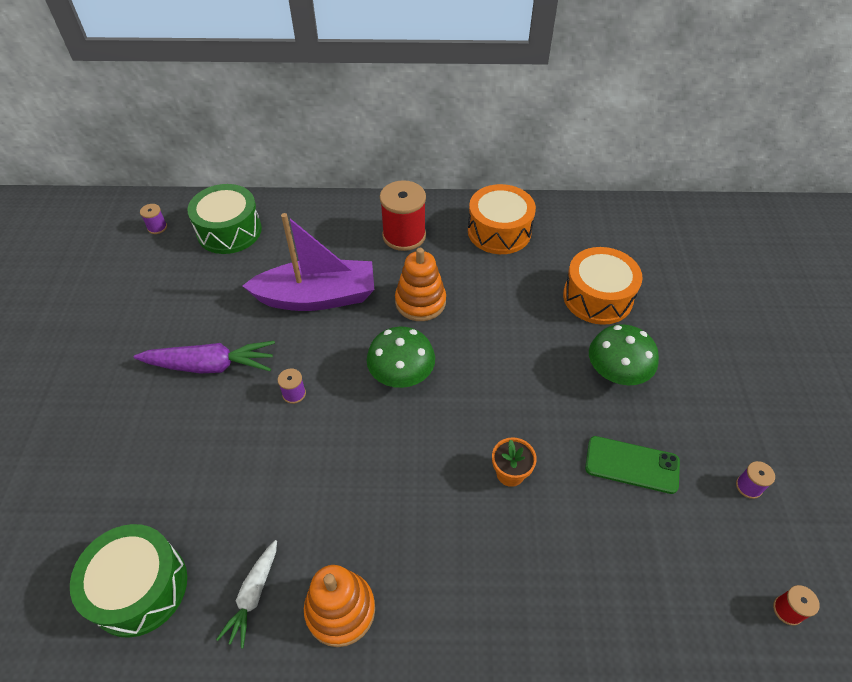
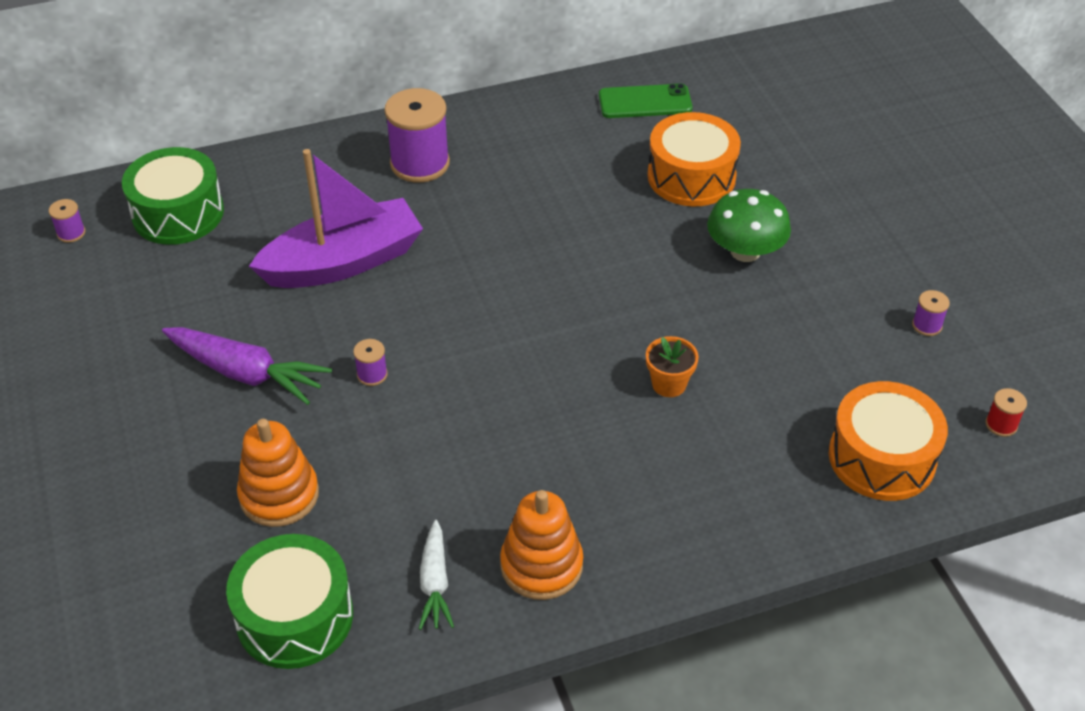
camera: 20 degrees left, 5 degrees down
(210, 365) = (246, 373): purple carrot -> purple carrot turned 45 degrees clockwise
(401, 374) = (495, 319): green mushroom -> none
(404, 235) = (420, 163): red spool -> purple spool
(420, 302) = (479, 235): orange stacking toy -> orange stacking toy (279, 495)
(499, 231) = (539, 130): orange drum -> orange drum (882, 457)
(632, 465) = (798, 339): green phone -> green phone (645, 102)

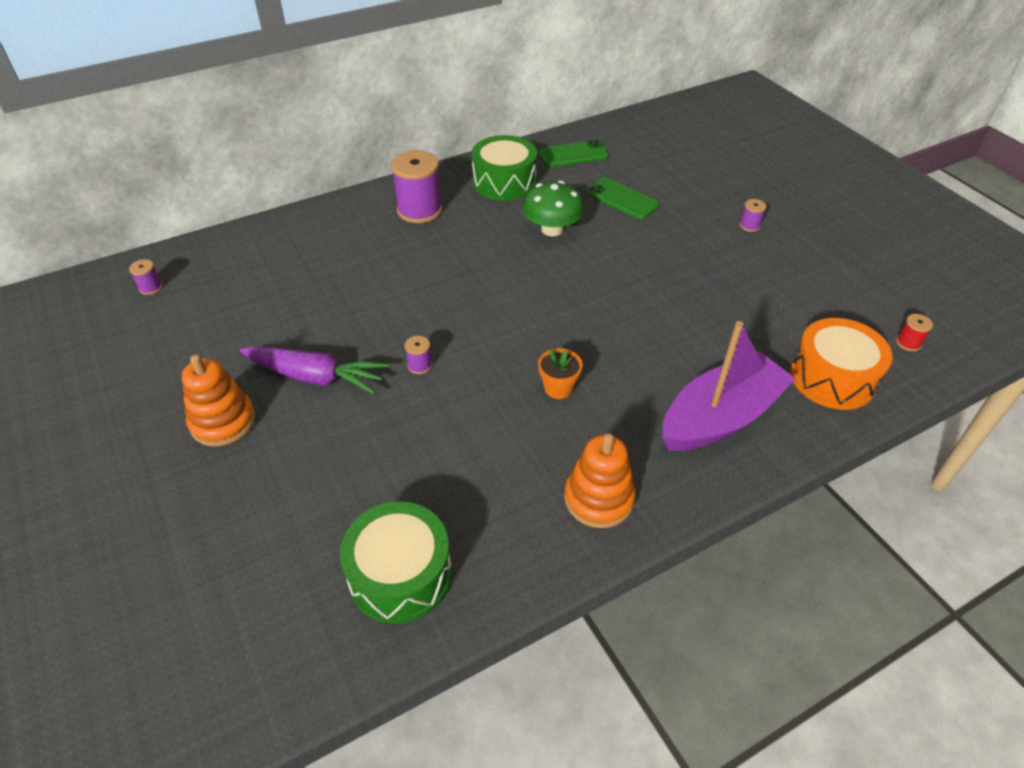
camera: 10 degrees left, 0 degrees up
(178, 213) = (237, 264): green drum -> green drum (504, 182)
(279, 495) = (364, 471): orange stacking toy -> orange stacking toy (223, 421)
(343, 262) = (377, 284): purple boat -> purple boat (720, 417)
(435, 583) = (514, 526): white carrot -> none
(669, 384) = (654, 344): orange flower pot -> orange flower pot (558, 388)
(691, 176) = (622, 199): orange drum -> green phone
(745, 251) = (678, 244): green mushroom -> green mushroom (552, 229)
(927, 325) = (826, 280): purple spool -> purple spool (749, 225)

